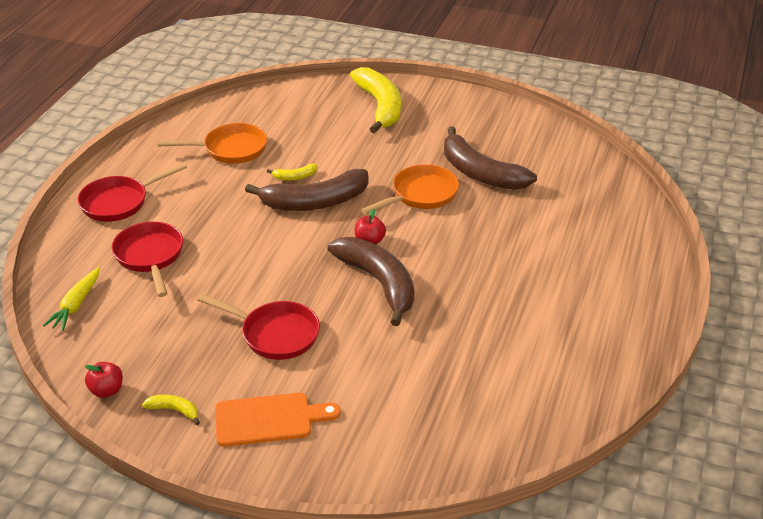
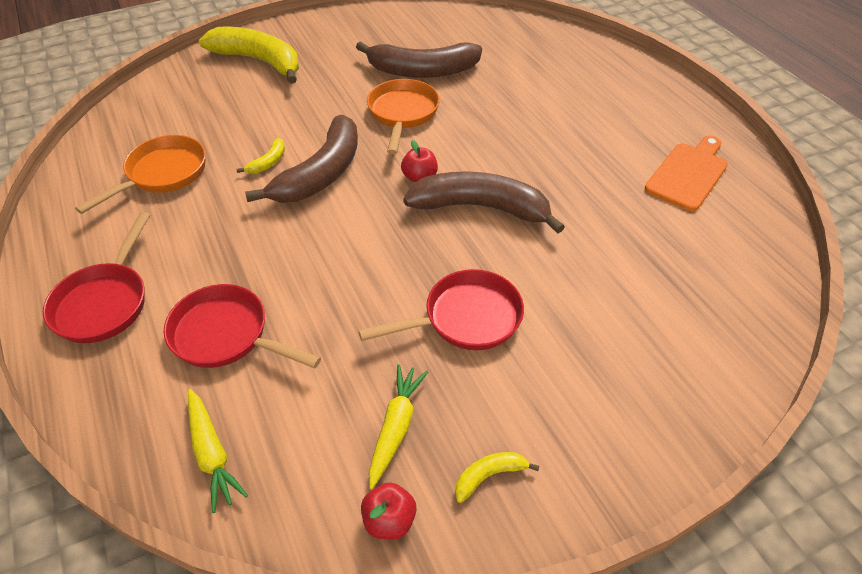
camera: 45 degrees left, 10 degrees up
(165, 356) = (396, 427): none -> yellow carrot
(269, 420) = (582, 404): orange cutting board -> orange cutting board (688, 174)

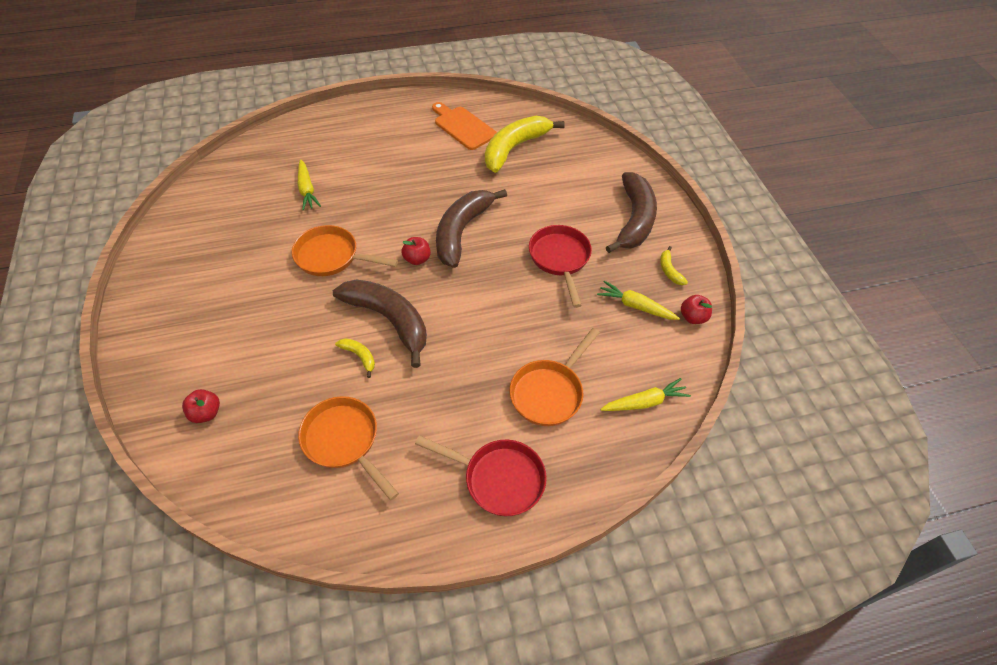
camera: 80 degrees left, 5 degrees up
(197, 87) = (206, 413): none -> red apple
(226, 335) = (549, 392): red pan -> orange pan
(259, 61) = (187, 355): yellow banana -> yellow banana (514, 148)
(422, 71) = (275, 234): brown banana -> brown banana (634, 220)
(496, 75) = (307, 190): none -> yellow carrot

